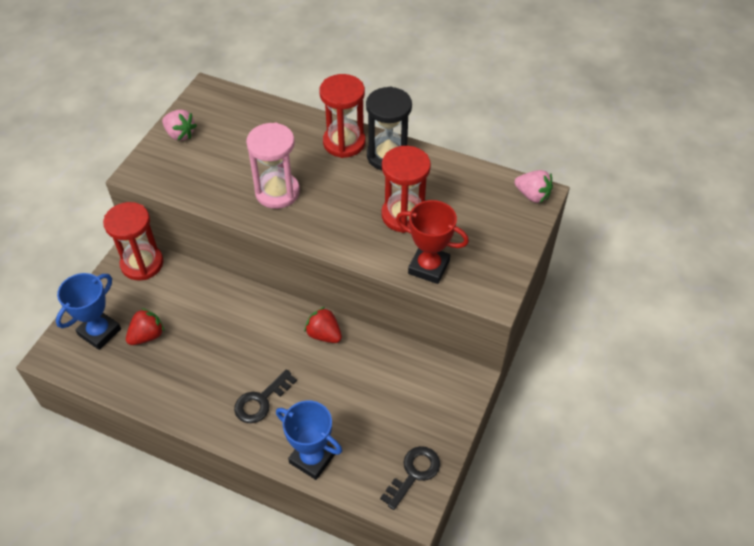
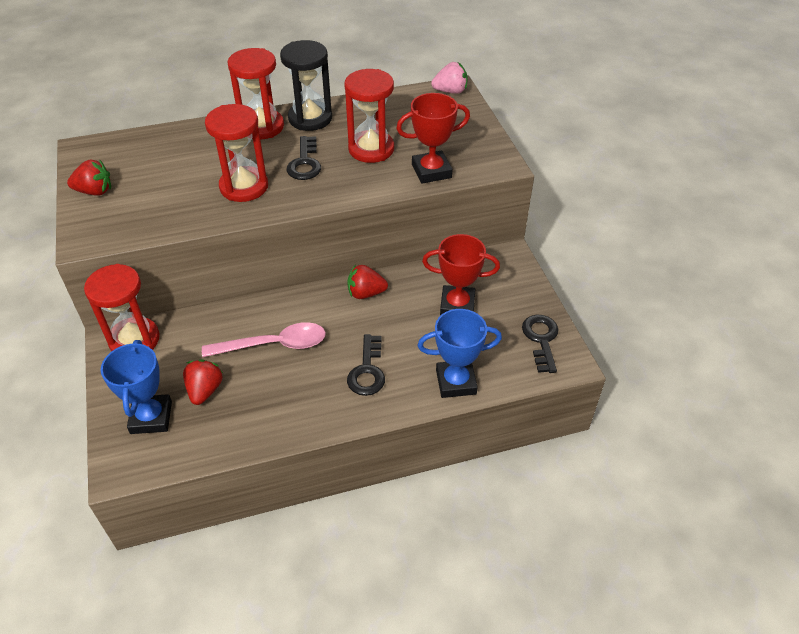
camera: 40 degrees left, 5 degrees down
(180, 134) = (94, 191): pink strawberry -> red strawberry
(221, 332) = (274, 344): none -> pink spoon
(277, 192) = (244, 187): pink hourglass -> red hourglass
(341, 197) = (305, 163): none -> black key
(380, 395) = (457, 305): none -> red trophy

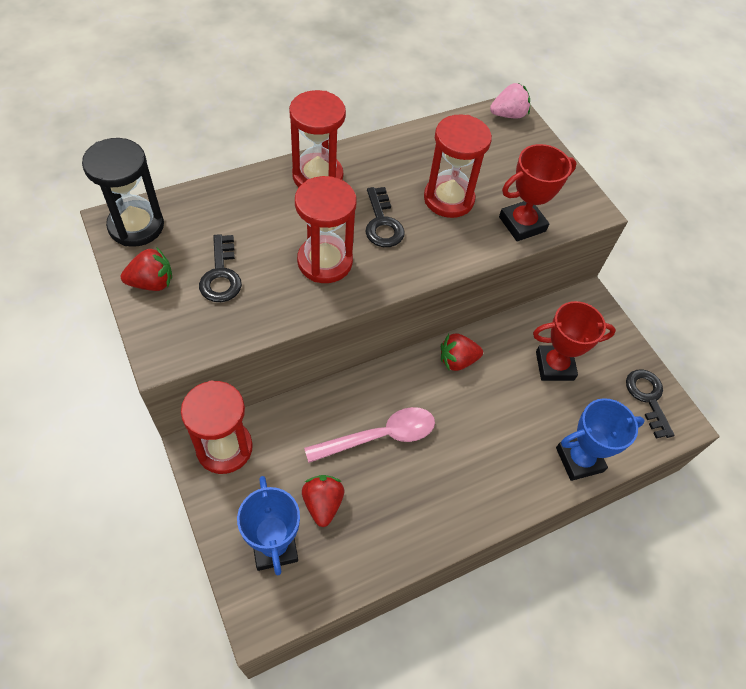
camera: 15 degrees left, 10 degrees up
(310, 118) = (368, 161): black hourglass -> black hourglass (136, 226)
(367, 371) = (487, 457): black key -> black key (221, 275)

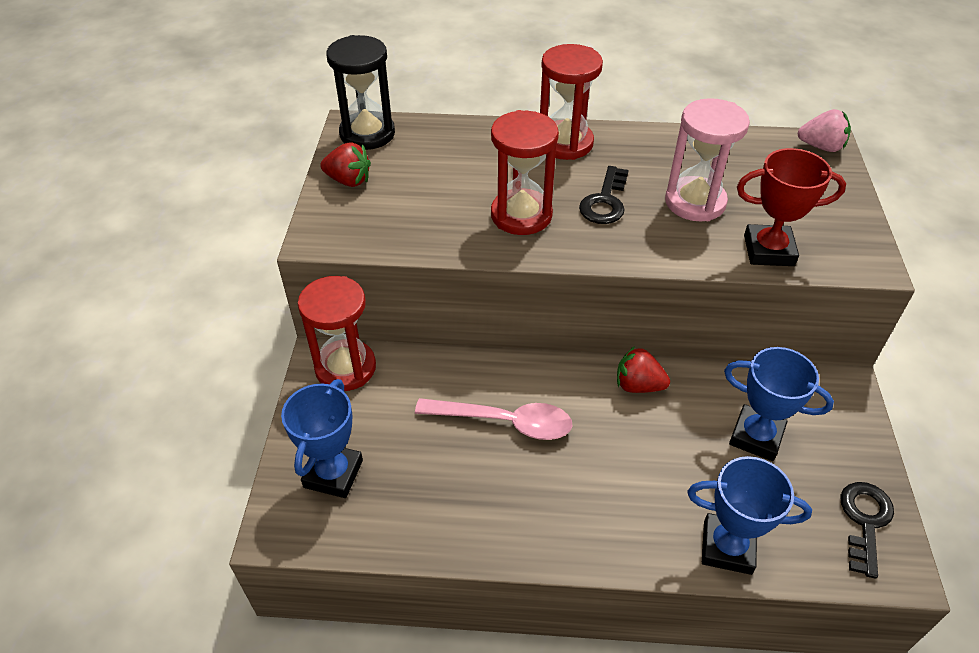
camera: 35 degrees right, 10 degrees down
(221, 275) = (414, 194): black key -> none
(323, 503) = (405, 458): red strawberry -> none
(448, 199) = (695, 202): red hourglass -> pink hourglass
(554, 366) = (756, 436): red trophy -> blue trophy

